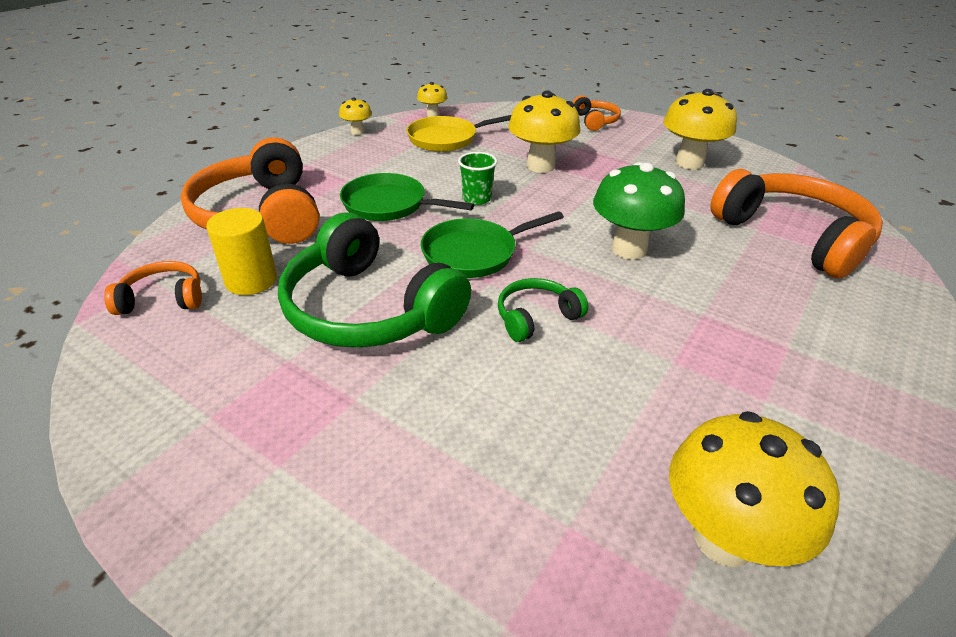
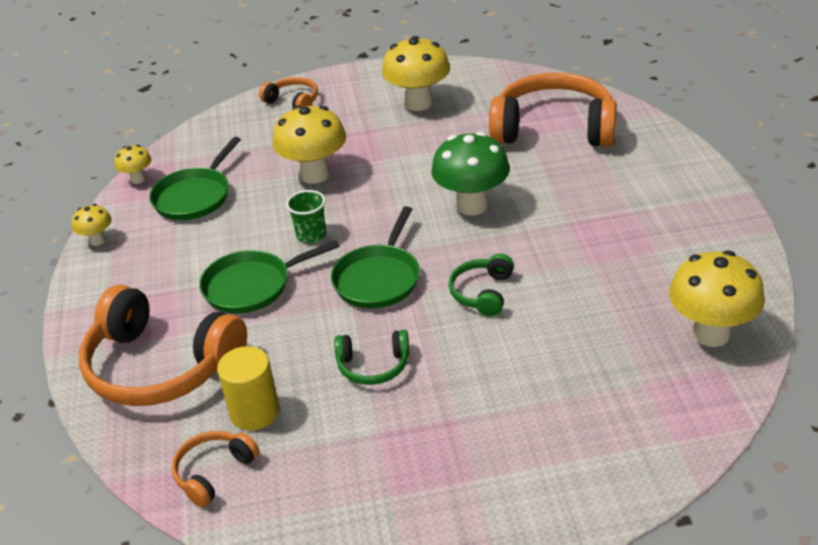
camera: 40 degrees left, 0 degrees up
(369, 309) = (373, 366): green headphones -> green headphones, size x0.48
(446, 139) = (195, 196): yellow pan -> green pan

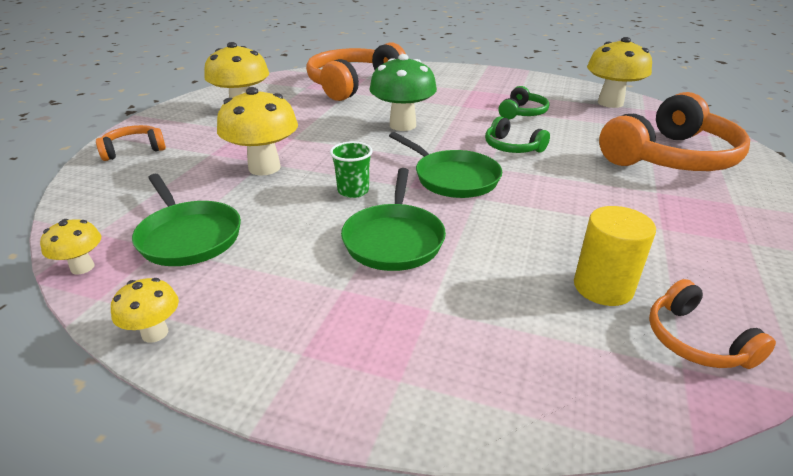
camera: 65 degrees left, 5 degrees down
(160, 366) = (479, 337): orange headphones -> orange headphones (670, 157)
(373, 366) = (570, 208): green headphones -> green headphones (522, 113)

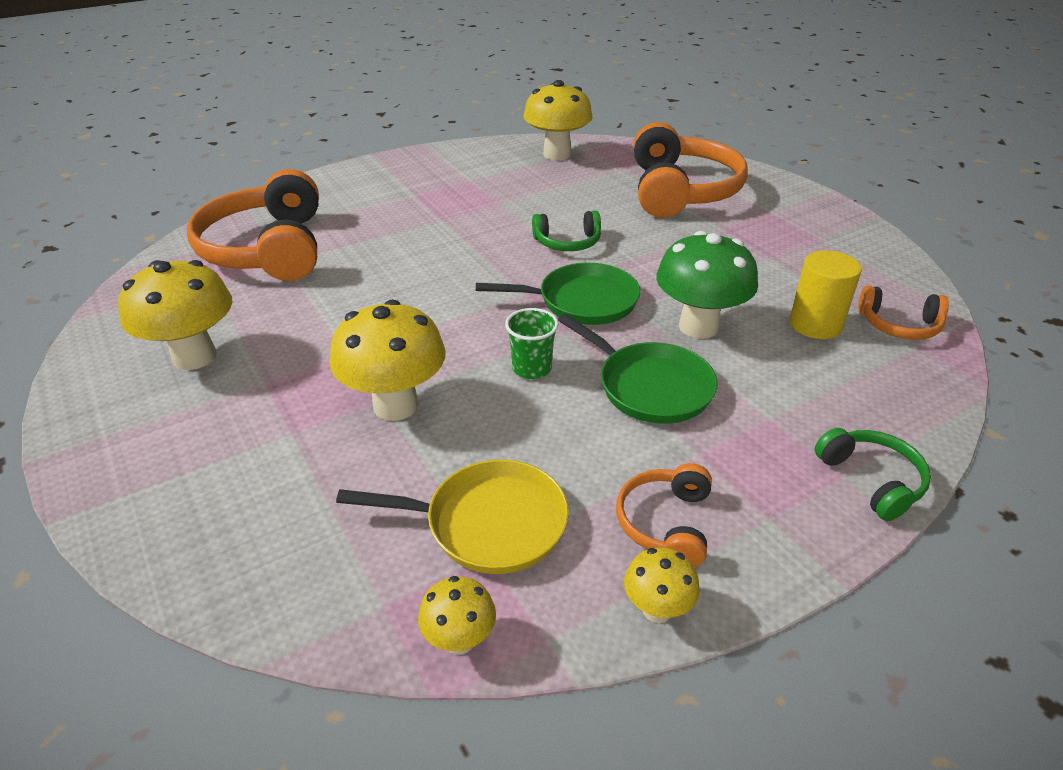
camera: 50 degrees left, 5 degrees up
(134, 150) = (169, 500): orange headphones -> orange headphones (666, 523)
(188, 236) = (488, 523): green pan -> yellow pan
(402, 125) = (431, 272): green mushroom -> green mushroom (698, 327)
(522, 113) = (509, 200): green headphones -> green headphones (871, 480)

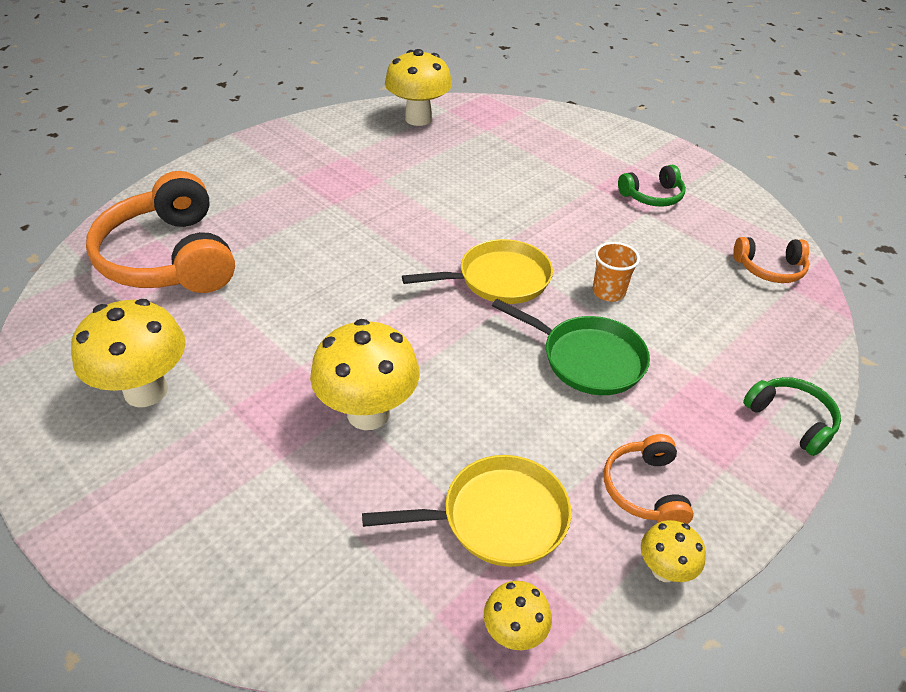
camera: 15 degrees left, 5 degrees up
(531, 368) = (478, 356): green cup -> none
(567, 242) = (463, 217): green headphones -> green headphones (652, 196)
(582, 301) = (498, 279): green pan -> yellow pan
(680, 191) = (546, 150): orange headphones -> none
(698, 327) = (608, 292): green mushroom -> orange cup
(815, 324) = (703, 277): yellow cylinder -> none

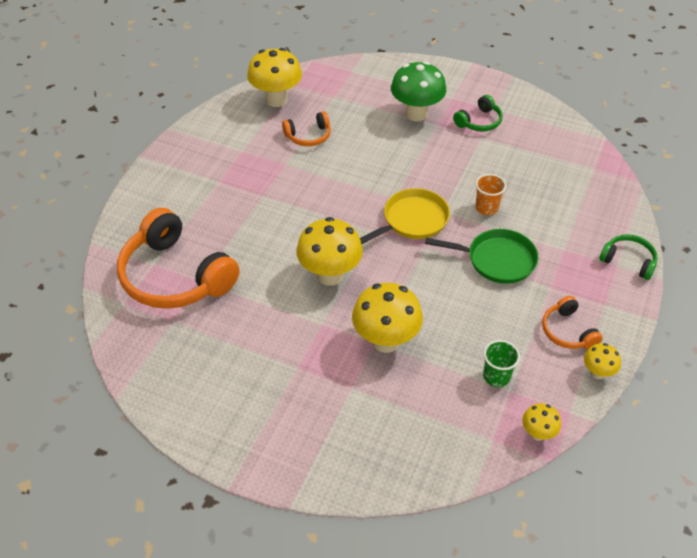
camera: 20 degrees left, 5 degrees up
(146, 391) = (235, 375): yellow mushroom -> yellow mushroom (330, 275)
(497, 517) = (496, 376): yellow pan -> green cup
(575, 169) = (416, 114): none -> green mushroom
(769, 269) = (577, 158): orange headphones -> orange headphones (308, 136)

